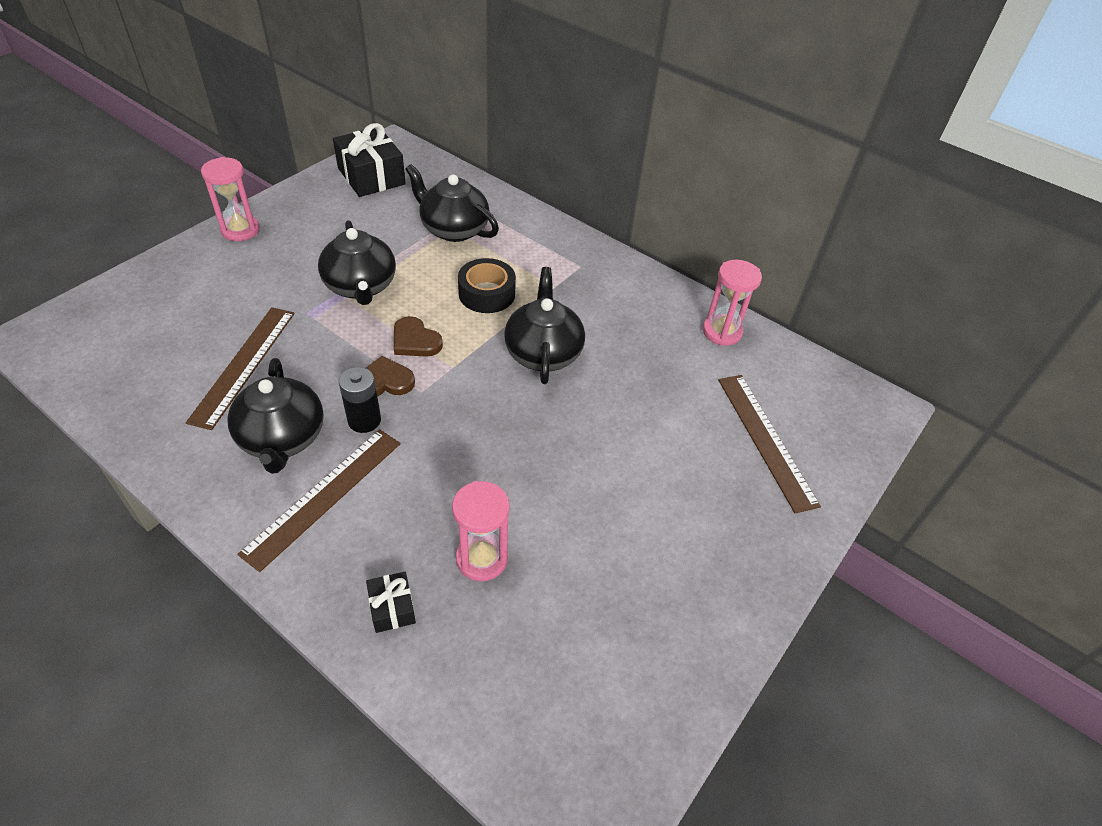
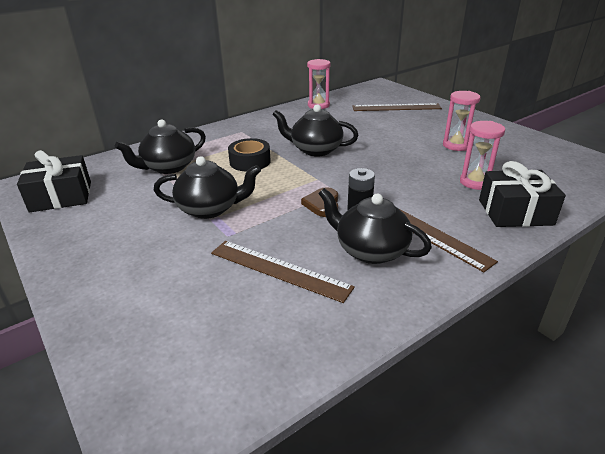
camera: 70 degrees left, 15 degrees down
(240, 230) = (75, 272): pink hourglass -> pink hourglass (456, 145)
(282, 438) = (370, 250): black teapot -> black teapot turned 150 degrees counterclockwise
(392, 608) = (515, 212): black gift -> black gift, size x2.04
(415, 341) = (285, 190): brown heart -> none

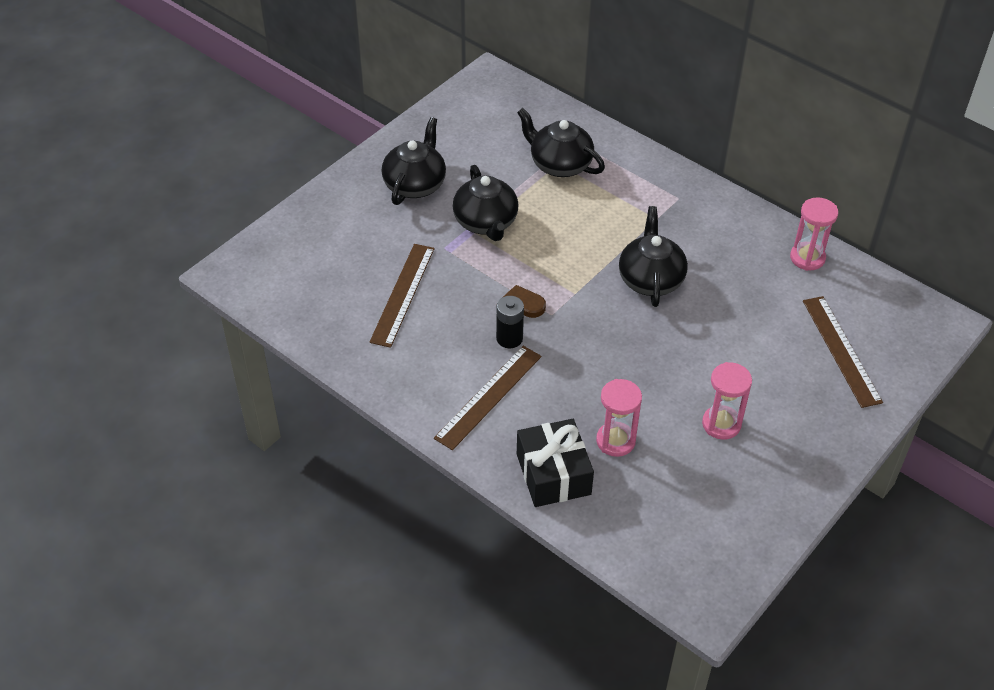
camera: 75 degrees right, 15 degrees up
(61, 196) = (476, 111): black gift -> none
(250, 161) = (597, 227): black tape -> none
(370, 250) = (447, 353): black teapot -> black teapot (415, 184)

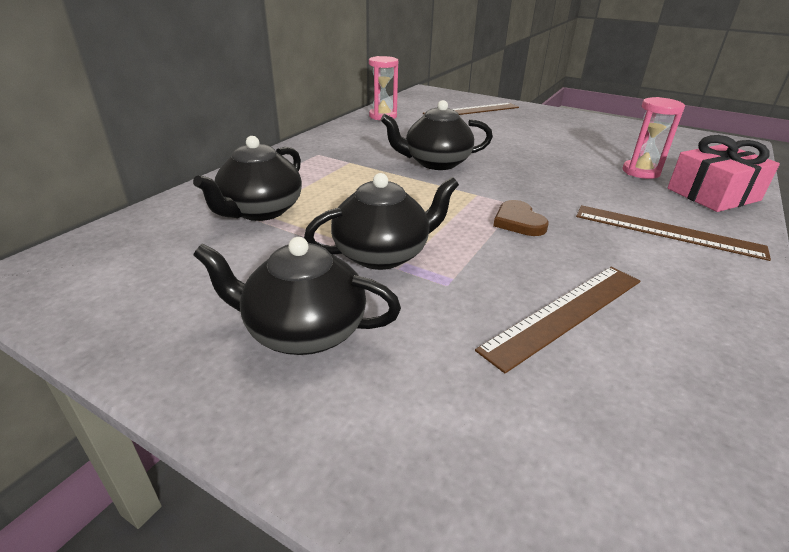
camera: 100 degrees left, 15 degrees down
(402, 294) = (565, 313): brown ruler -> brown ruler turned 45 degrees counterclockwise
(509, 338) = (572, 225): black battery -> none
(553, 474) = (713, 194): black gift -> pink gift
(721, 424) = (577, 139): pink hourglass -> none

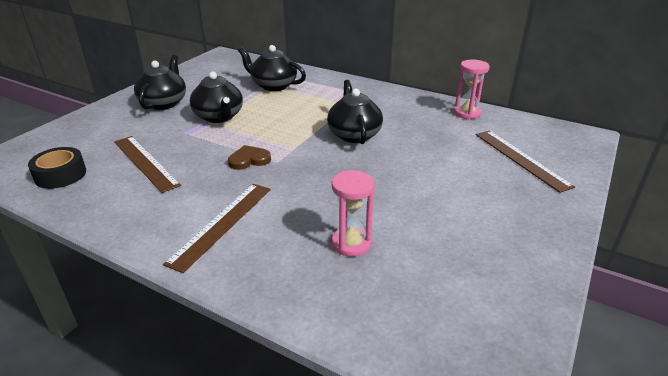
camera: 90 degrees right, 0 degrees up
(669, 429) = (60, 175): none -> black tape
(713, 194) = (293, 280): pink gift -> none

